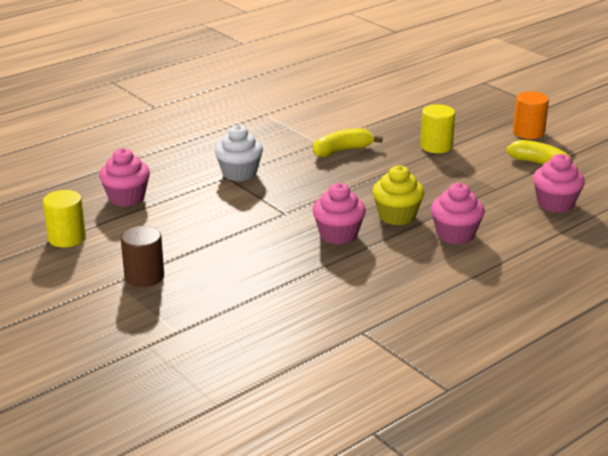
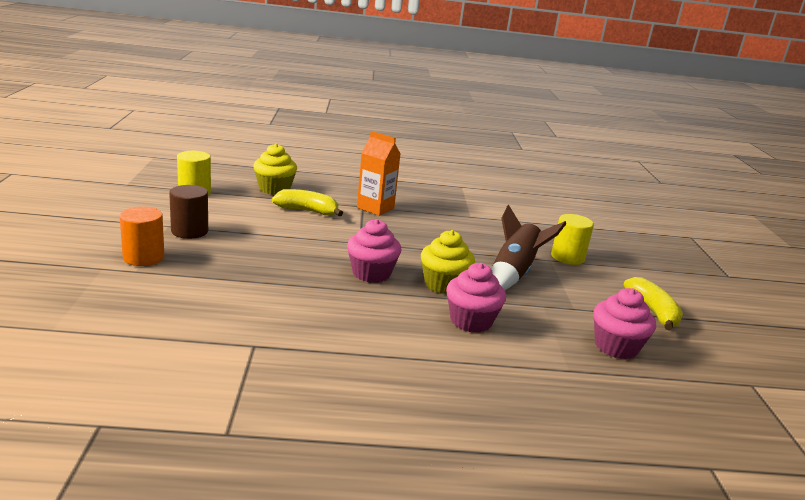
camera: 35 degrees right, 5 degrees down
(126, 198) = (274, 189): pink cupcake -> yellow cupcake
(239, 173) = (375, 208): white cupcake -> orange carton
(342, 151) = (479, 227): yellow banana -> yellow banana (307, 211)
(425, 181) = (514, 274): none -> brown rocket
(528, 132) = (679, 285): orange cylinder -> orange cylinder (143, 257)

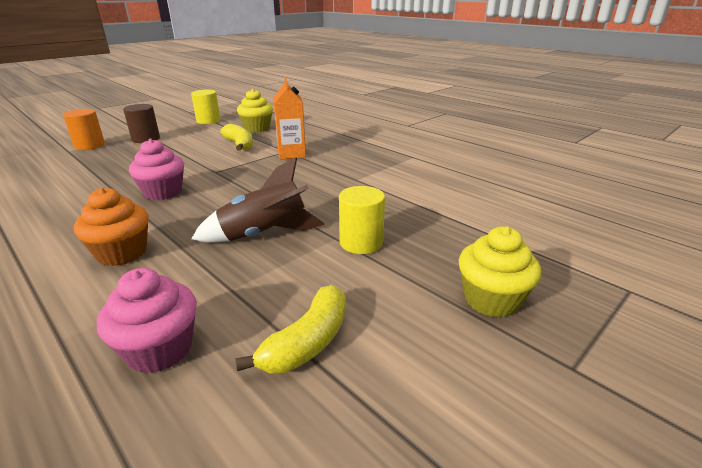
camera: 50 degrees right, 5 degrees up
(443, 284) = (185, 218): yellow cupcake -> yellow cupcake (491, 299)
(471, 321) = (122, 253): pink cupcake -> orange cupcake

